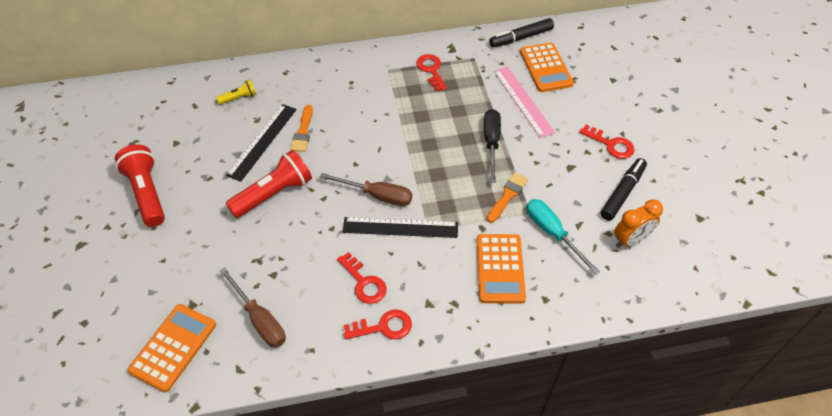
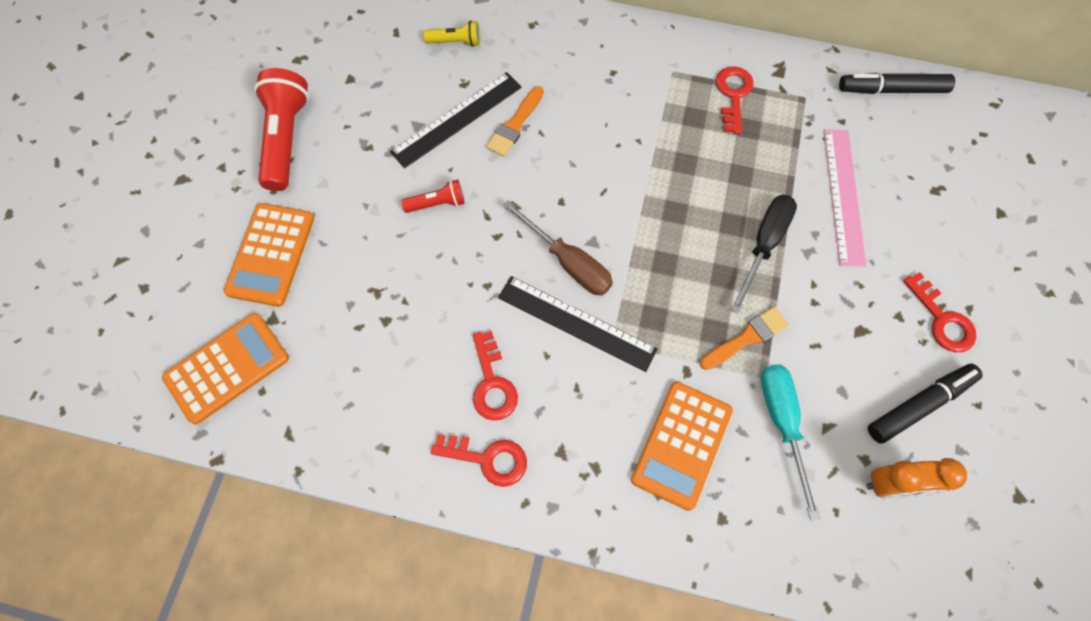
camera: 25 degrees right, 15 degrees up
(259, 319) = (342, 377): brown screwdriver -> none
(274, 194) = (437, 203): red flashlight -> red flashlight, size x0.51
(545, 68) = (905, 154): orange calculator -> orange calculator (271, 254)

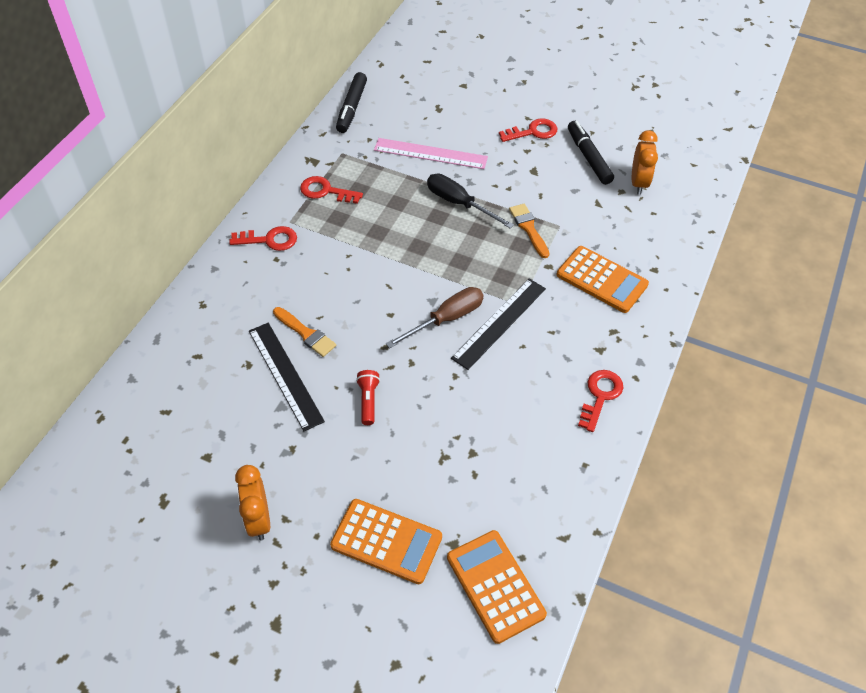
camera: 80 degrees left, 15 degrees down
(286, 138) = (258, 519): red flashlight -> orange clock
(456, 42) = (198, 364): yellow flashlight -> none
(492, 384) = (540, 384): red key -> red key (270, 240)
(782, 423) = (592, 224): turquoise screwdriver -> none

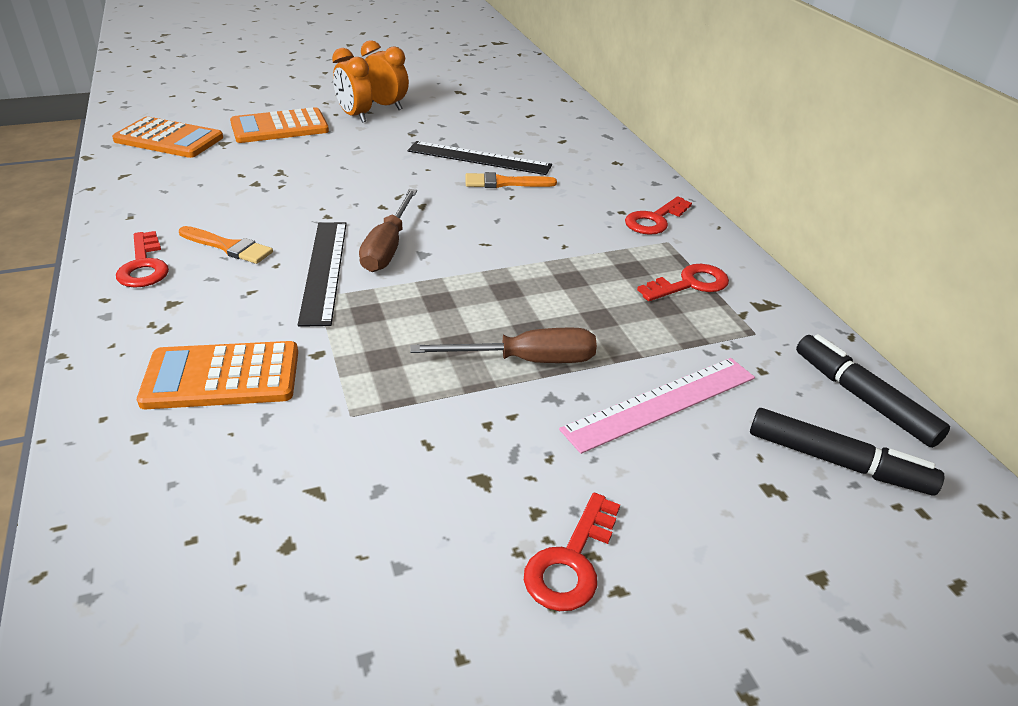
camera: 135 degrees right, 15 degrees down
(368, 401) = (388, 173): red flashlight -> none
(459, 203) = (527, 360): black screwdriver -> brown screwdriver
(528, 228) = (393, 384): orange brush -> orange brush (228, 247)
(588, 157) = (411, 580): black marker -> black marker (837, 462)
(638, 183) = (261, 589): orange clock -> orange clock (354, 116)

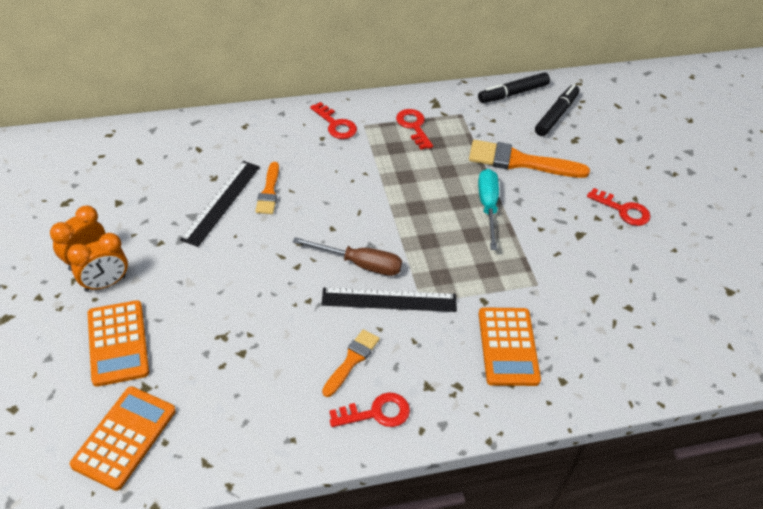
camera: 85 degrees left, 10 degrees up
(527, 360) = (488, 207): brown screwdriver -> turquoise screwdriver
(660, 403) = (520, 162): pink ruler -> orange brush

